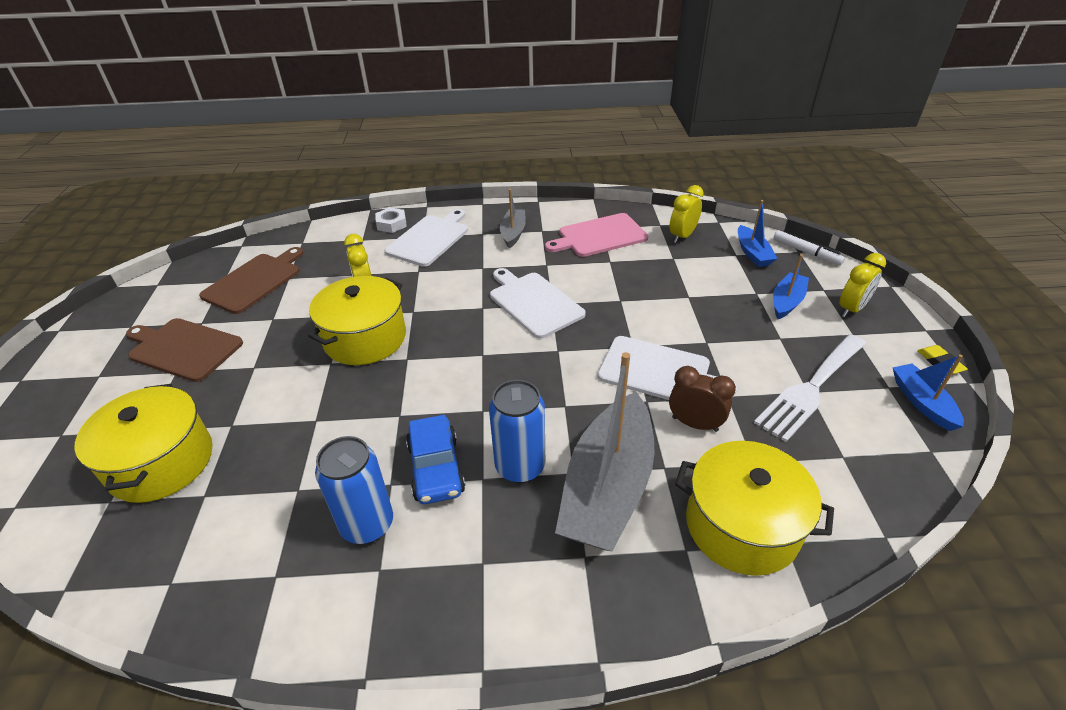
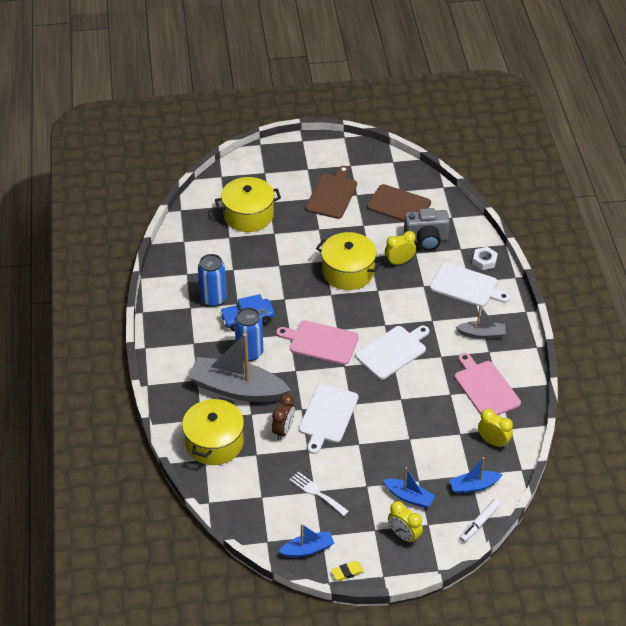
camera: 85 degrees right, 5 degrees up
(333, 264) = (426, 240): none -> grey camera
(507, 373) = (321, 342): none -> pink cutting board
(811, 389) = (316, 493): white fork -> white fork, size x0.60

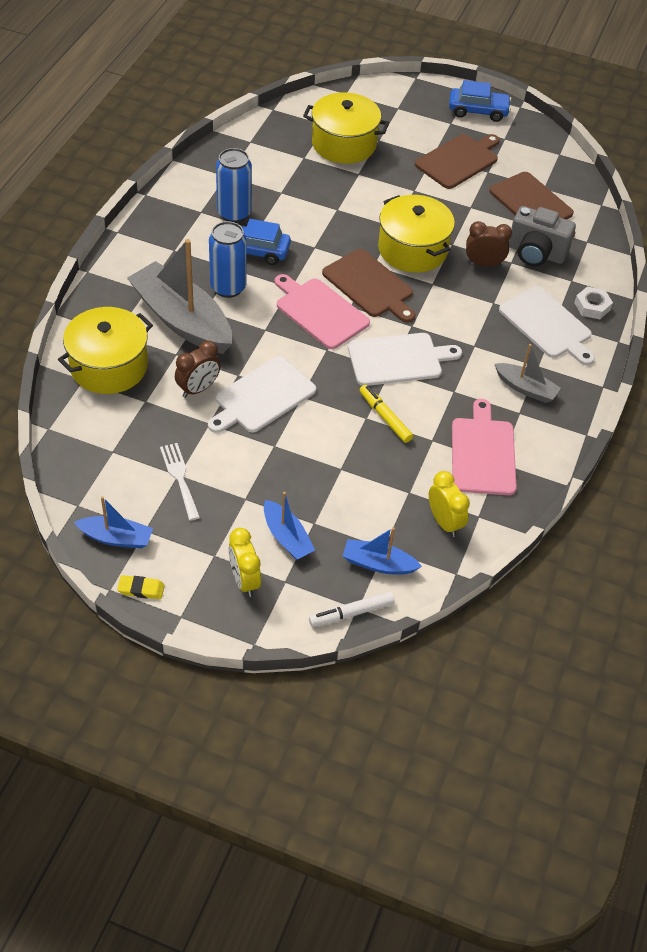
camera: 25 degrees right, 5 degrees up
(319, 152) = (478, 111): none -> blue car
(339, 309) = (370, 285): none -> brown cutting board
(399, 262) = (483, 264): yellow clock -> brown clock
(412, 393) = (385, 417): none -> yellow marker

